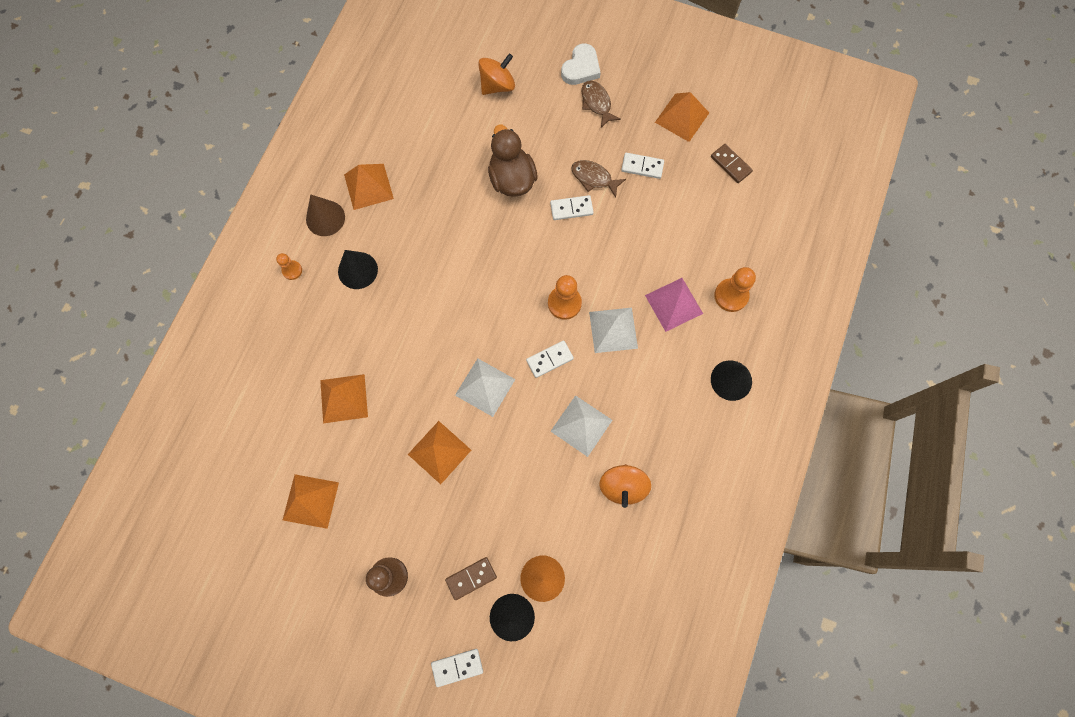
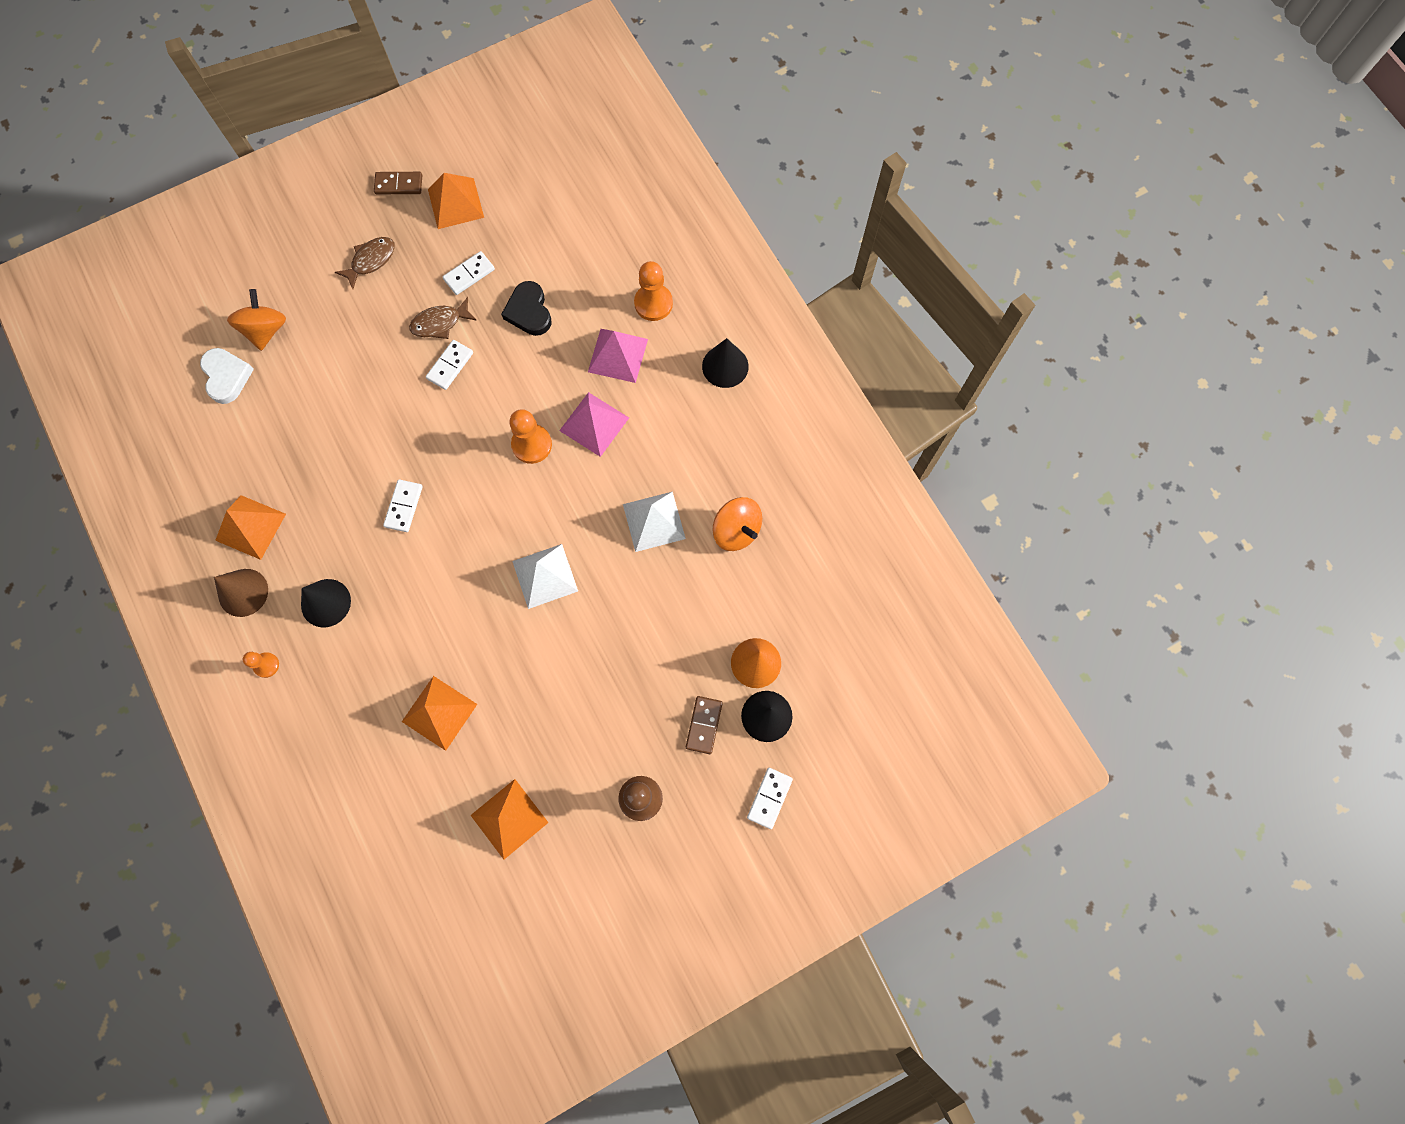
camera: 50 degrees left, 0 degrees up
(439, 452) = (568, 664): orange pyramid -> none
(512, 179) = (371, 393): brown duck -> none
(549, 359) = (571, 499): white domino -> white domino (404, 506)
(581, 68) = (323, 245): white heart -> white heart (227, 377)
(596, 103) = (371, 261): brown fish -> brown fish turned 120 degrees clockwise
(613, 330) = (594, 424): white pyramid -> pink pyramid
(651, 224) = (529, 311): none -> black heart
(730, 164) = (538, 202): brown domino -> brown domino (399, 185)

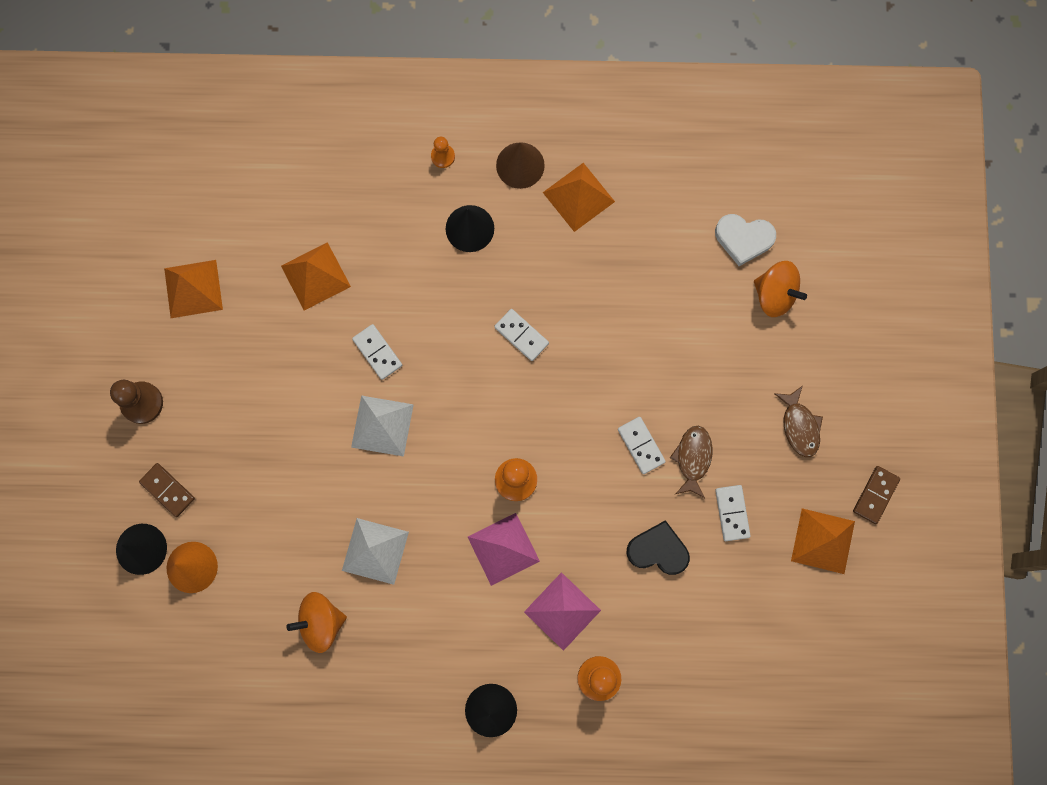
camera: 120 degrees right, 5 degrees up
(769, 798) = (74, 510): white domino -> white domino (377, 352)

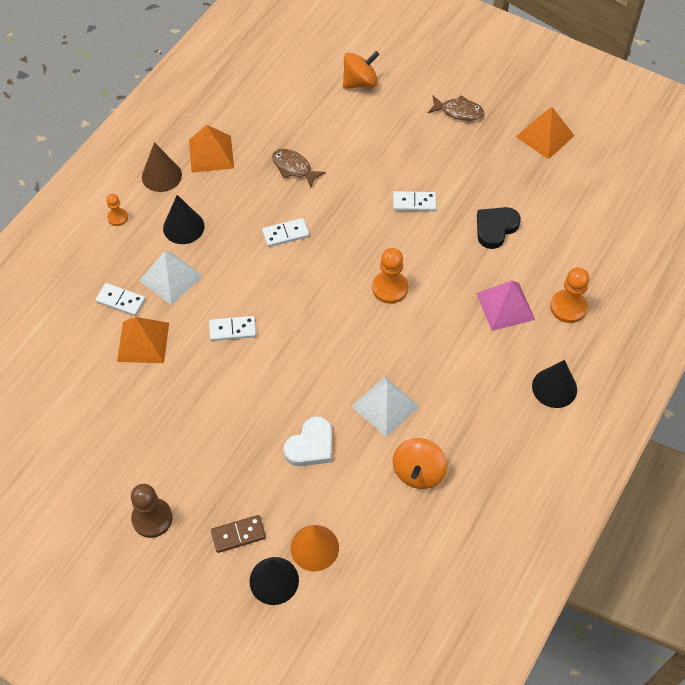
camera: 60 degrees left, 20 degrees down
(193, 288) = (87, 432): orange pyramid -> none
(382, 426) = (291, 354): white pyramid -> white pyramid (171, 278)
(503, 549) = (436, 321): pink pyramid -> none
(693, 458) = (443, 178): brown fish -> brown fish (294, 168)
(732, 513) = (495, 175): white domino -> white domino (121, 301)
(743, 239) = (310, 81): white heart -> white heart (311, 445)
(875, 495) = (530, 95): brown domino -> none

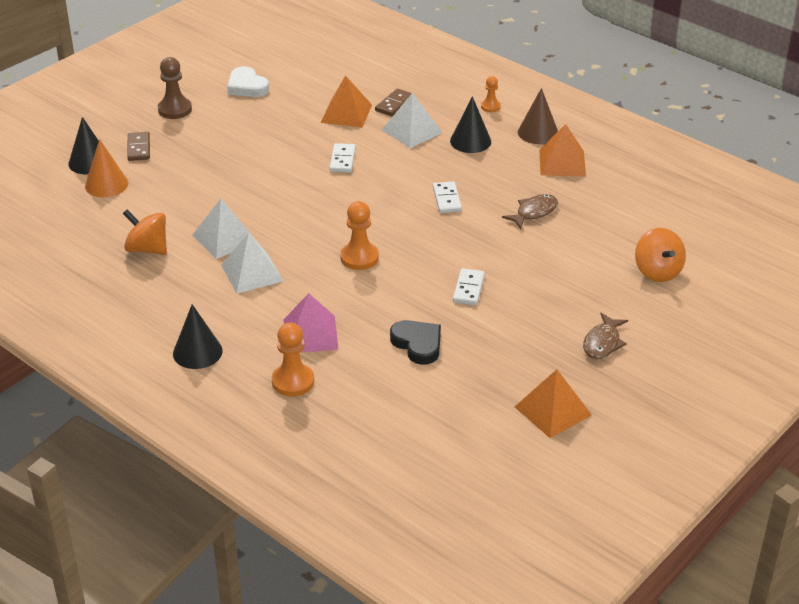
camera: 100 degrees right, 20 degrees down
(121, 301) = (394, 104): white domino -> brown domino
(311, 445) = (203, 192): white heart -> white heart (247, 86)
(433, 370) = (252, 273): none -> white pyramid

